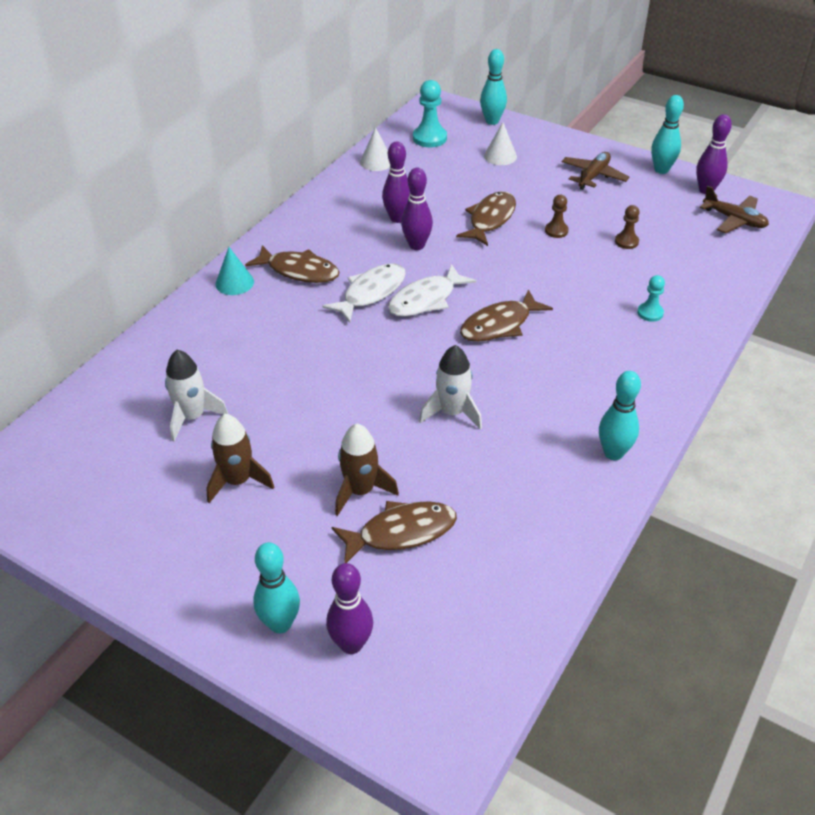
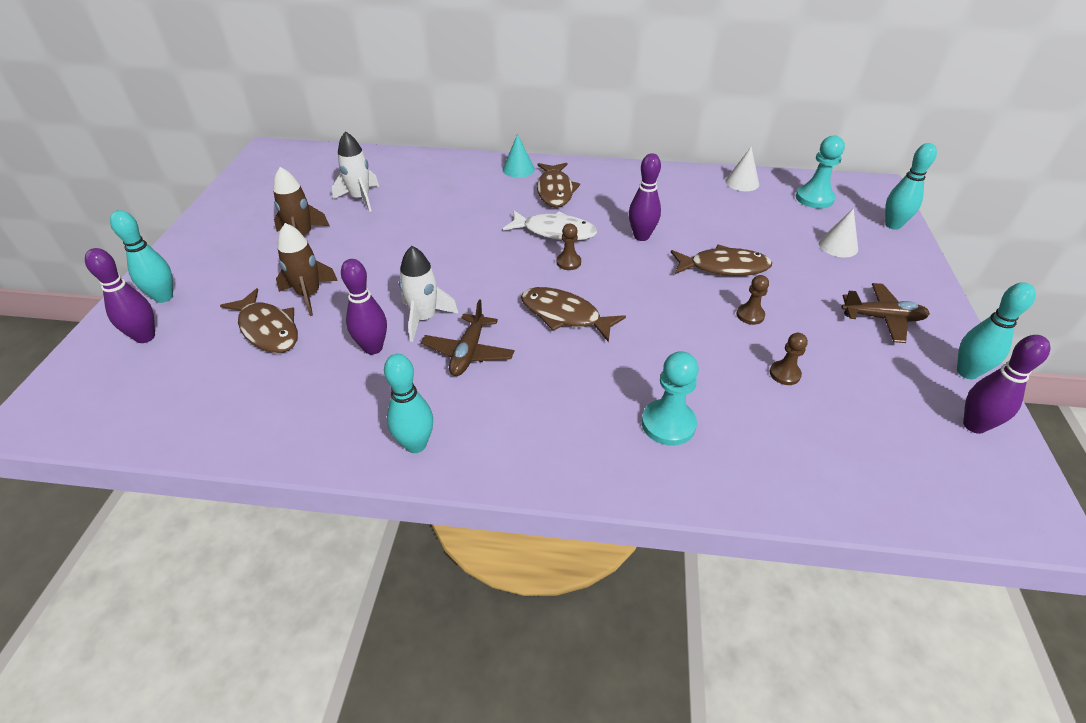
camera: 65 degrees right, 0 degrees up
(397, 218) = (670, 216): purple bowling pin -> purple bowling pin (373, 348)
(426, 299) = (568, 262): white fish -> brown pawn
(650, 313) = (668, 424): turquoise pawn -> turquoise pawn, size x1.66
(734, 220) = (939, 469): brown plane -> brown plane (468, 352)

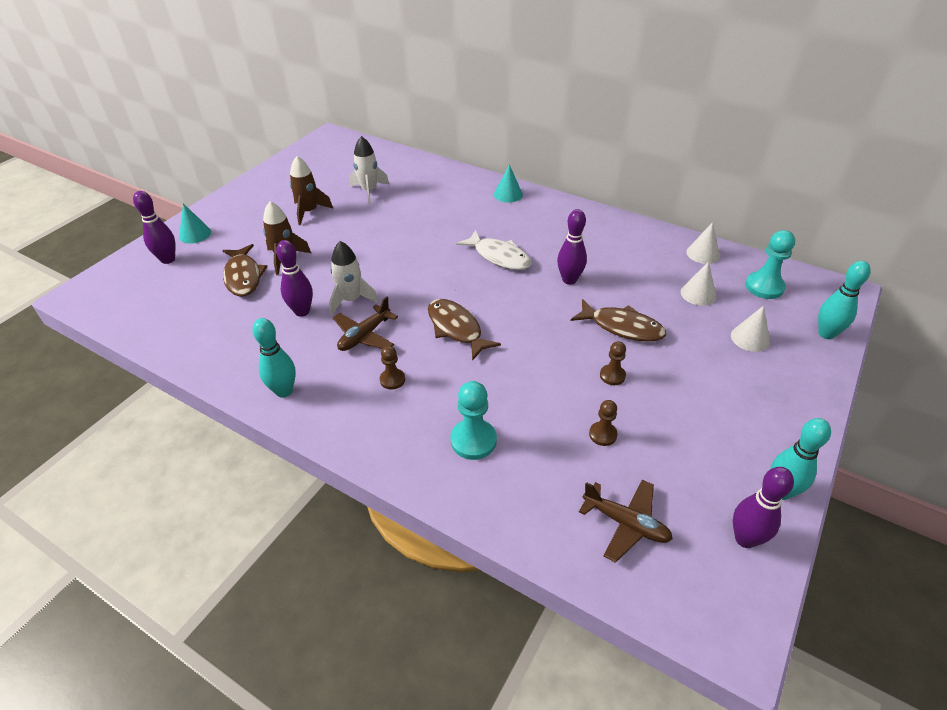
camera: 25 degrees right, 0 degrees up
(164, 297) = (195, 234): turquoise bowling pin -> turquoise cone
(555, 191) = (525, 221): brown fish -> none
(568, 262) = (491, 286): brown pawn -> brown pawn (392, 380)
(766, 219) = (698, 294): none -> white cone
(882, 318) = (737, 417): brown plane -> brown plane (626, 523)

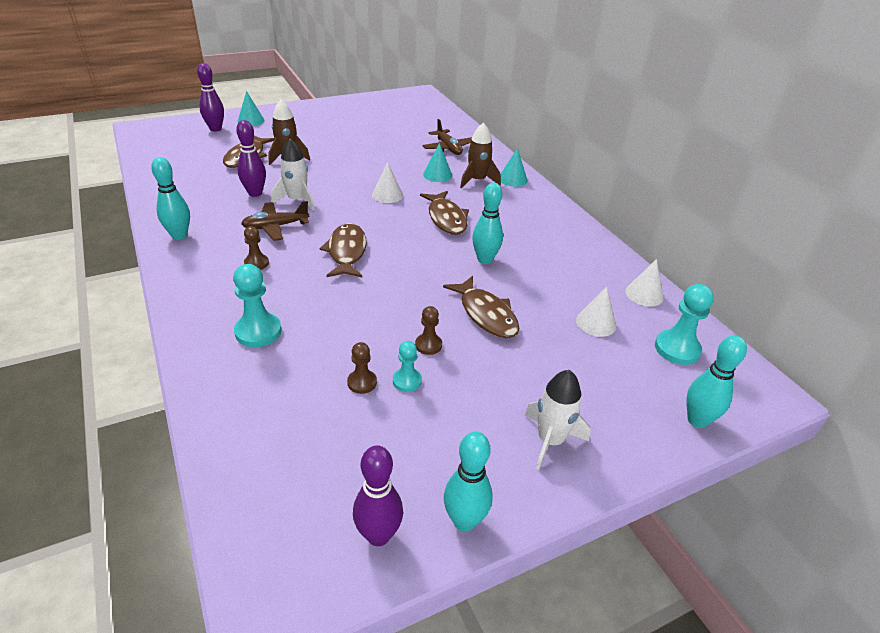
camera: 30 degrees right, 5 degrees down
(309, 212) = (342, 135): brown rocket -> brown rocket (477, 181)
(369, 191) = (403, 137): white rocket -> white rocket (550, 440)
(443, 217) = (437, 175): none -> turquoise cone
(499, 257) = (446, 219): white fish -> brown fish
(569, 280) = (485, 260): purple bowling pin -> turquoise bowling pin
(626, 523) = (293, 457): brown plane -> brown plane (448, 148)
(631, 413) = (407, 381): none -> turquoise pawn
(750, 338) = (603, 382): white cone -> white cone (387, 195)

